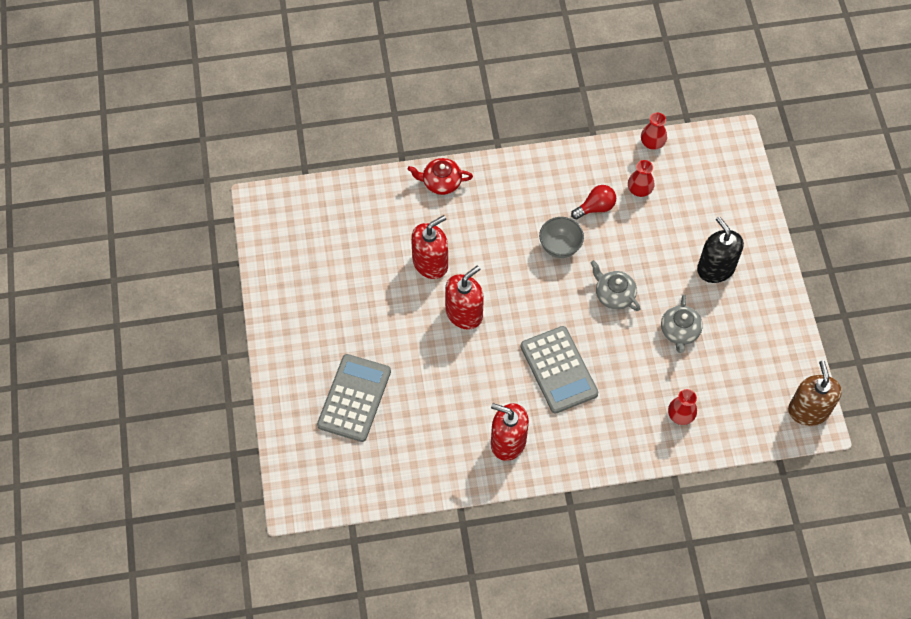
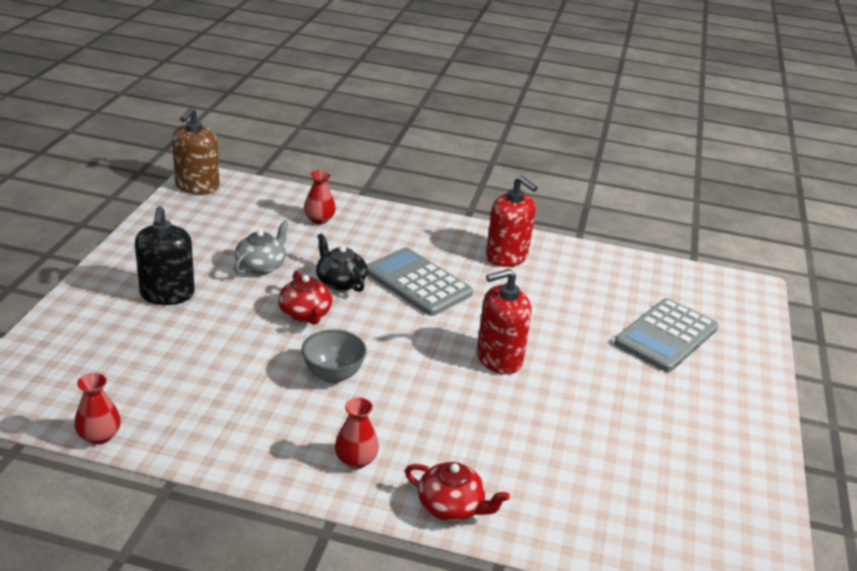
camera: 160 degrees left, 30 degrees down
(430, 263) = (517, 419): red soap dispenser -> none
(559, 370) = (417, 283): grey calculator -> grey calculator turned 45 degrees counterclockwise
(595, 207) = (251, 395): red light bulb -> none
(613, 342) = (340, 282): none -> black teapot
(614, 295) = (305, 314): grey teapot -> red teapot
(639, 189) = (175, 392): red vase -> red vase (356, 460)

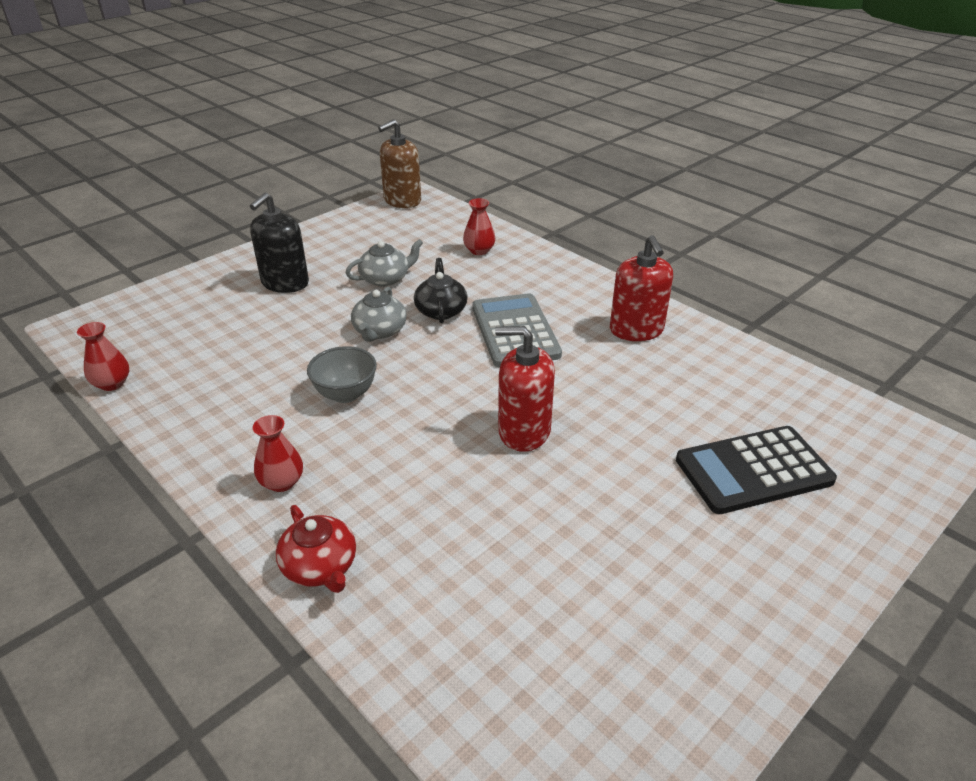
camera: 35 degrees right, 5 degrees up
(305, 314) = (379, 331): red teapot -> grey teapot
(666, 336) = (753, 470): grey calculator -> black calculator

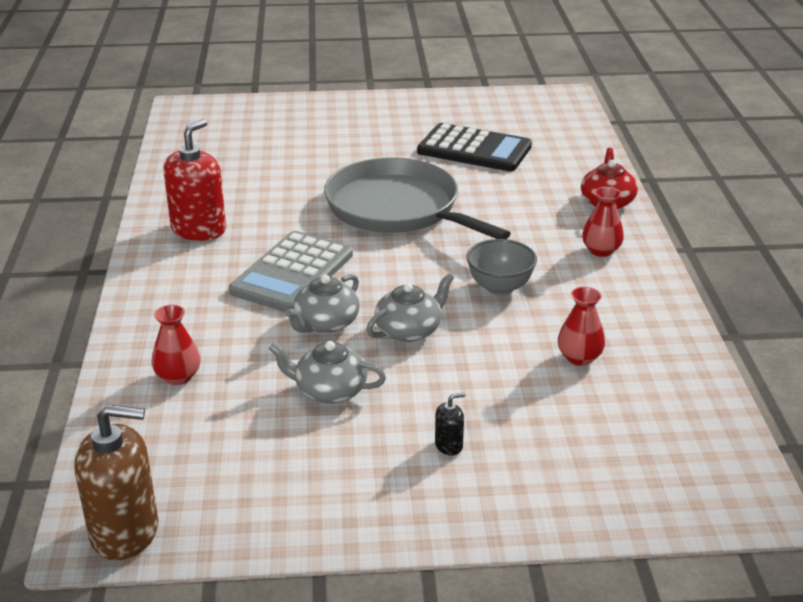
camera: 140 degrees left, 5 degrees down
(112, 383) = (718, 396): red vase -> red vase (579, 357)
(285, 283) = (449, 445): black soap dispenser -> black soap dispenser, size x0.44
(441, 310) = (325, 323): black teapot -> grey teapot
(524, 431) = (397, 208): red soap dispenser -> grey pan
(753, 470) = (297, 139): black calculator -> black calculator (474, 149)

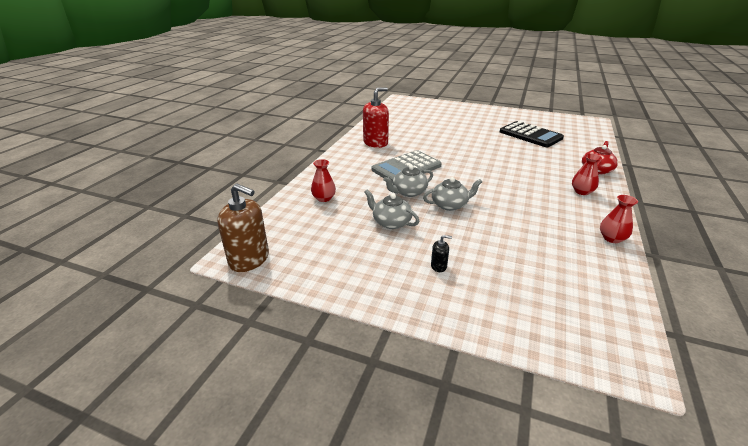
camera: 25 degrees right, 0 degrees up
(397, 208) = (475, 152): grey pan -> none
(500, 287) = (512, 196): grey bowl -> none
(579, 357) = (542, 241): red vase -> red vase (611, 238)

